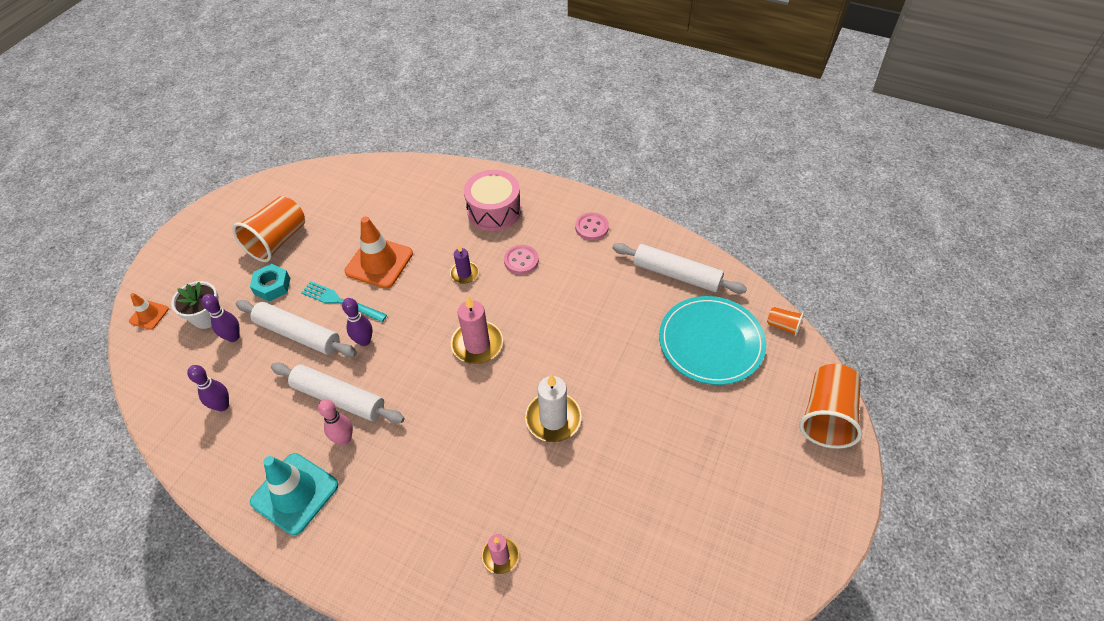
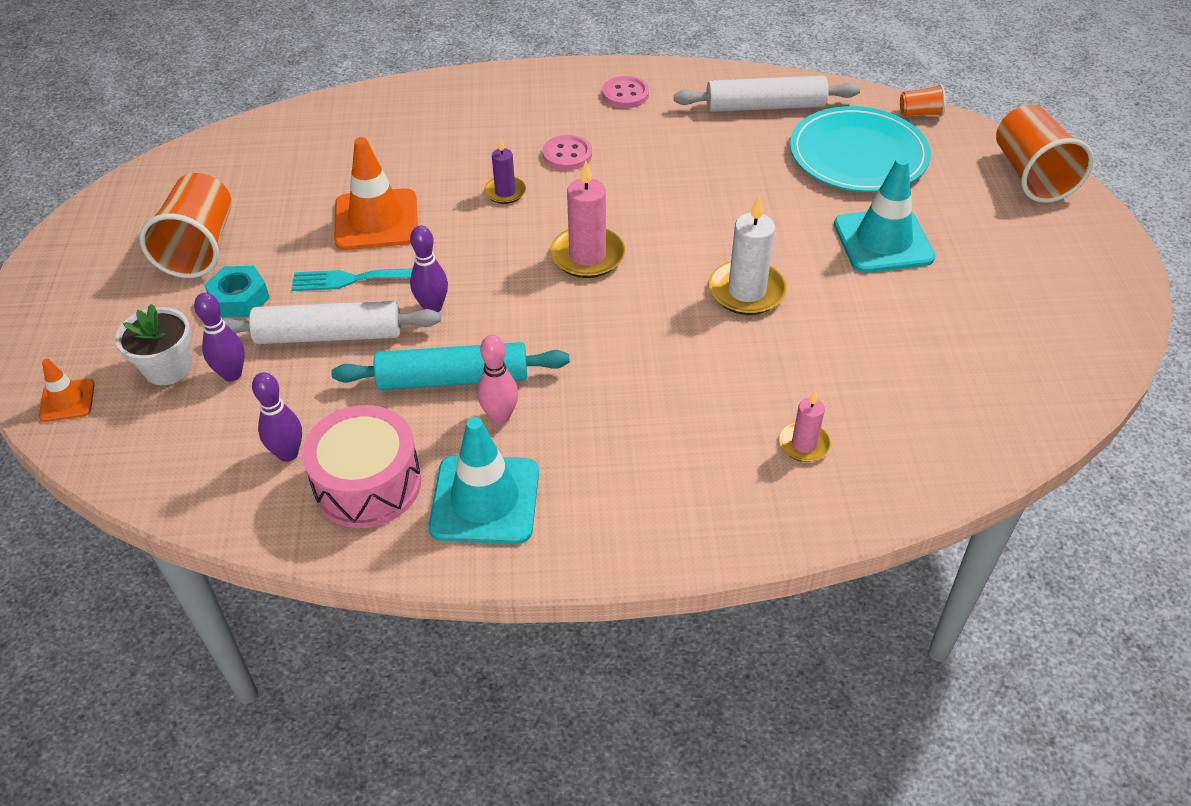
camera: 30 degrees left, 5 degrees down
(338, 398) = (453, 379): white rolling pin -> turquoise rolling pin
(494, 210) = (485, 116): pink drum -> pink drum (367, 484)
(673, 422) = (883, 241): none -> turquoise traffic cone

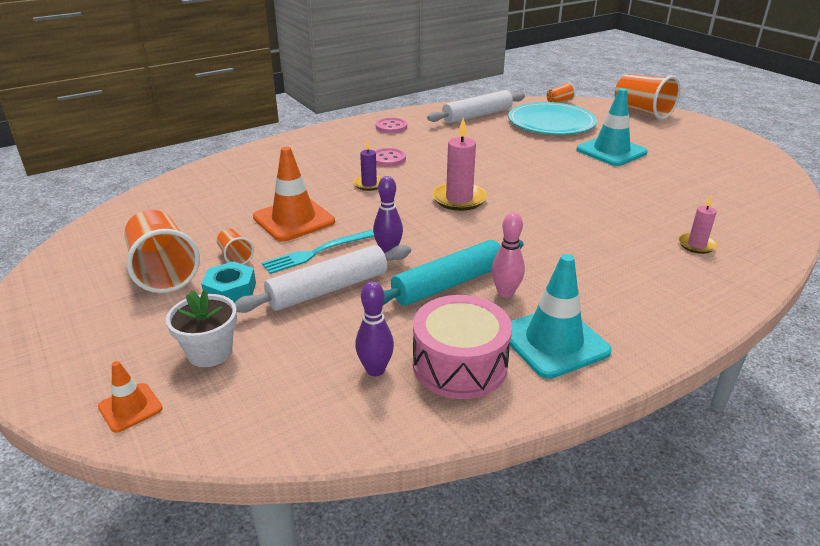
camera: 30 degrees left, 15 degrees down
(232, 374) = (273, 337): purple bowling pin -> none
(278, 253) = (235, 256): none -> orange cup
(746, 291) = (571, 189): white candle -> none

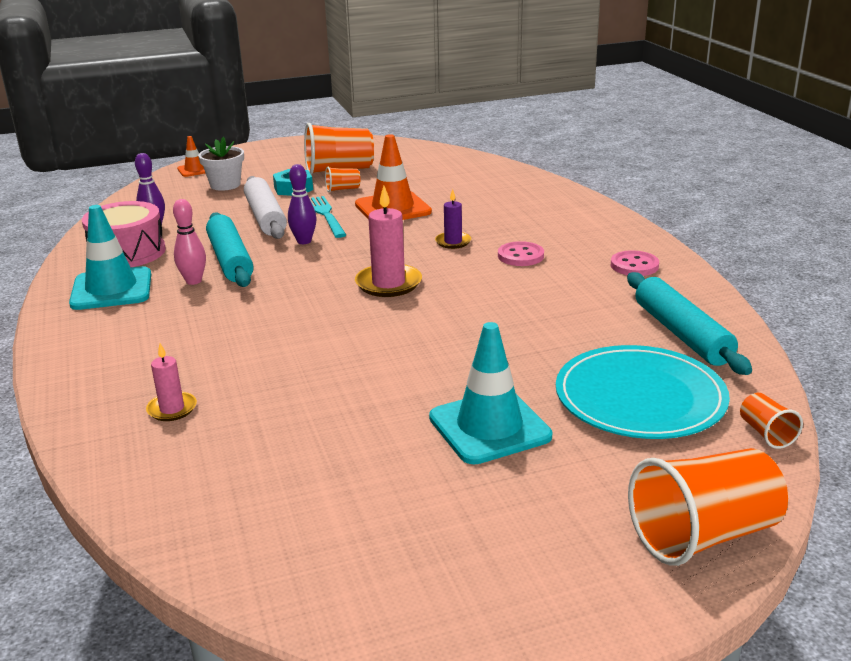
camera: 105 degrees right, 5 degrees down
(477, 115) = (681, 334): white rolling pin -> turquoise rolling pin

